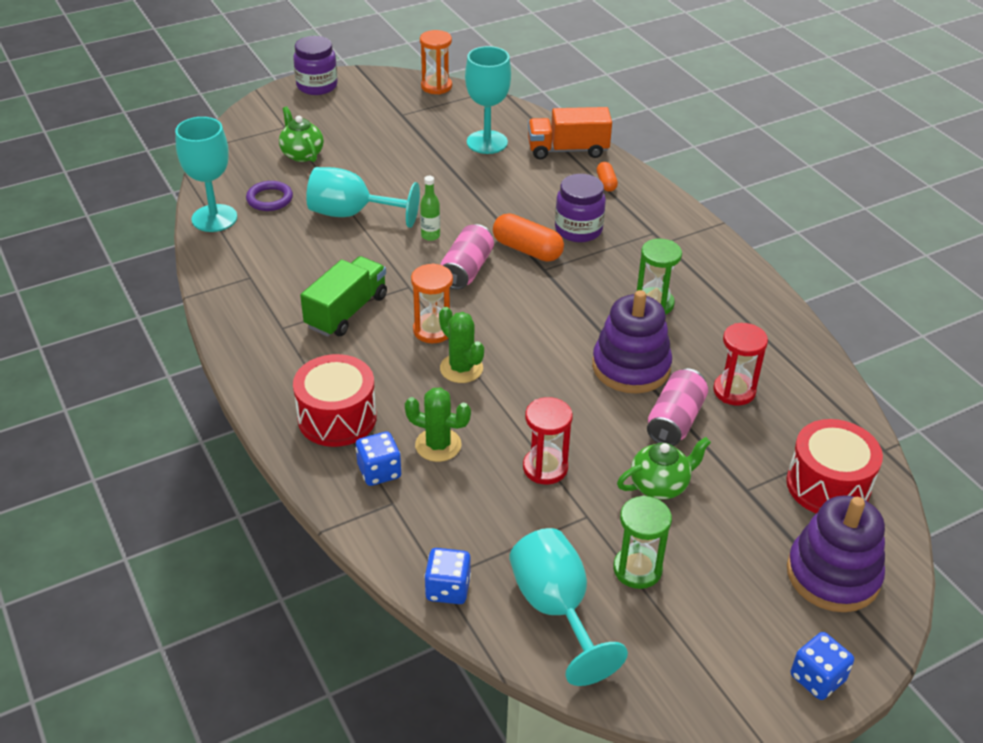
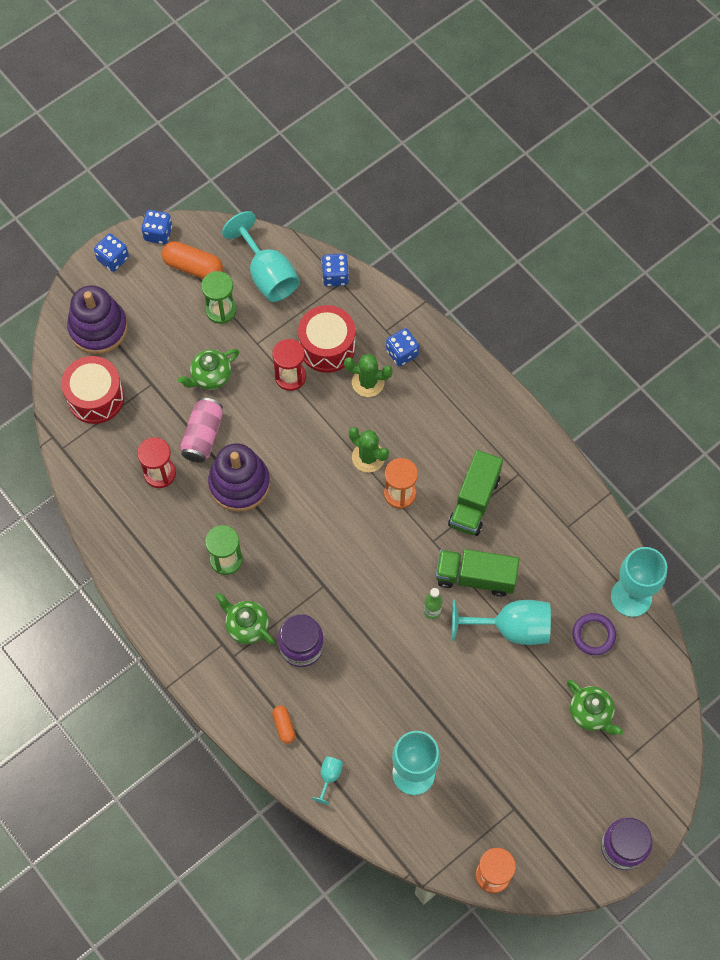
camera: 170 degrees right, 25 degrees up
(337, 418) = (445, 393): red drum -> red drum (327, 347)
(373, 253) = (475, 577): none -> green truck
(466, 270) = (389, 571): pink can -> none
(527, 250) = (342, 609): orange capsule -> orange capsule (193, 267)
(567, 150) = (329, 777): orange truck -> turquoise goblet
(636, 251) = (246, 626): none -> green teapot
(739, 709) = (158, 233): none -> blue dice

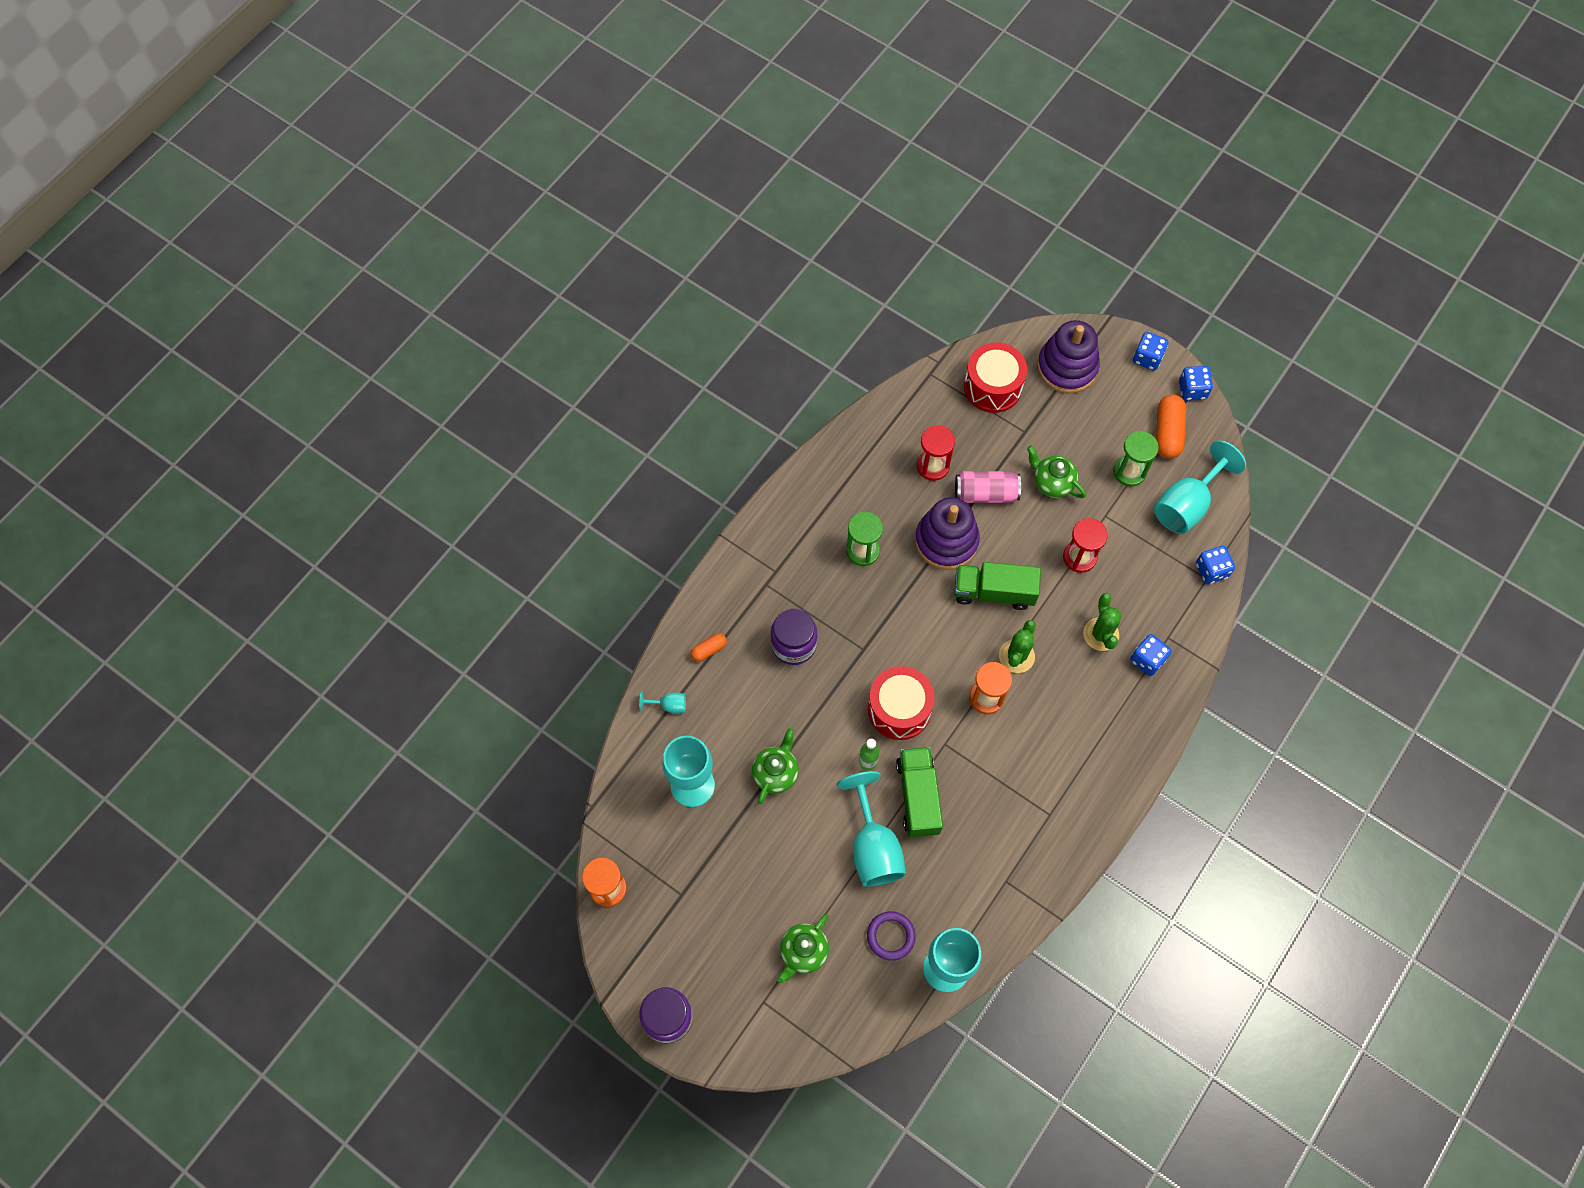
camera: 75 degrees right, 0 degrees up
(246, 626) = (800, 588): green teapot -> green teapot (776, 773)
(327, 347) = (1126, 584): red drum -> red drum (899, 709)
(474, 501) = (1002, 775): green truck -> green truck (993, 592)

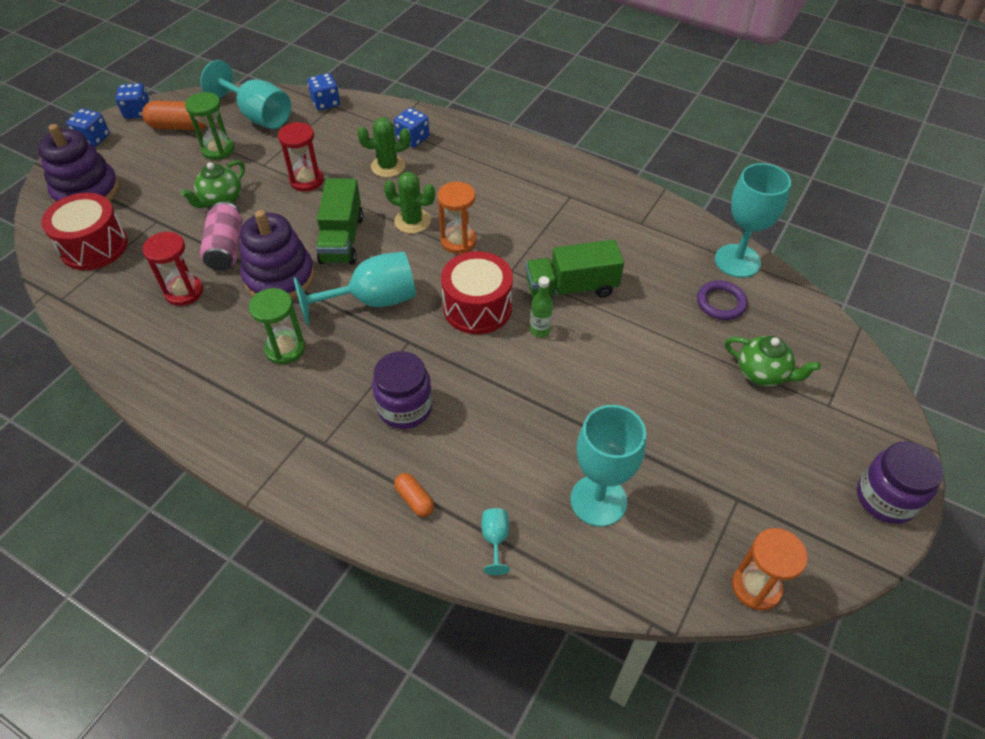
camera: 95 degrees left, 15 degrees down
(776, 773) = (567, 413): green teapot -> none
(873, 847) = (633, 321): turquoise goblet -> turquoise goblet (372, 301)

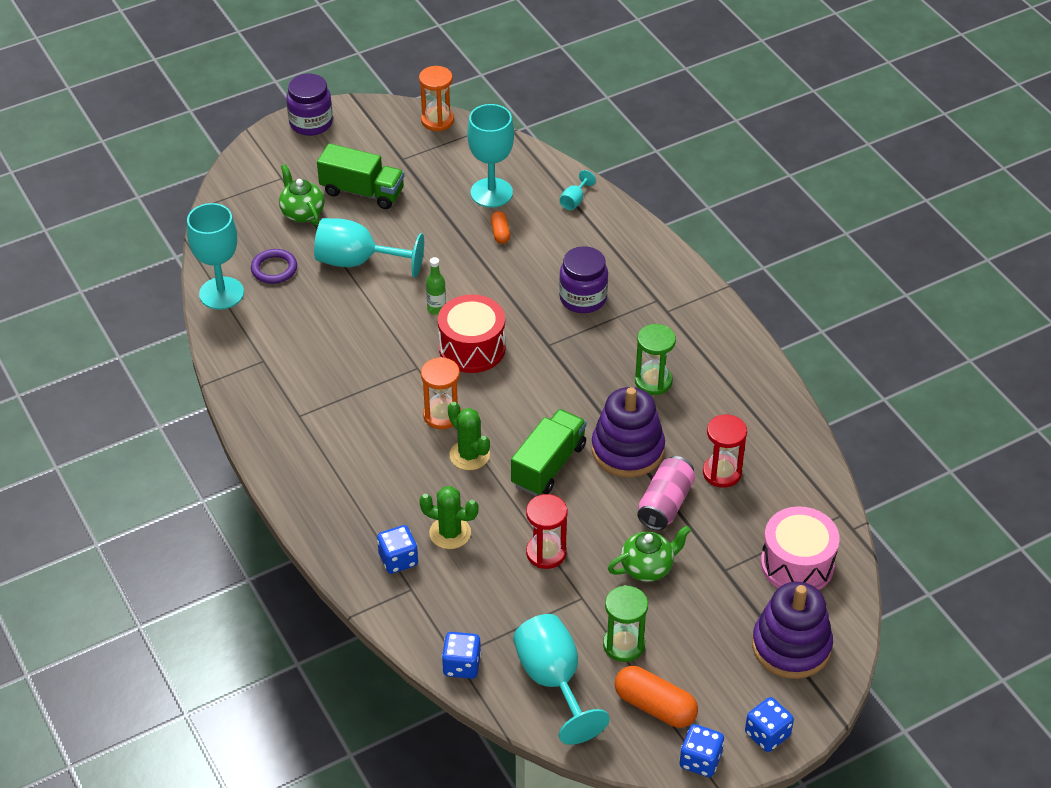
camera: 150 degrees left, 5 degrees down
(94, 246) = (797, 564): red drum -> pink drum
(372, 301) = (556, 391): turquoise goblet -> turquoise goblet (358, 262)
(414, 499) = (612, 241): orange capsule -> orange capsule (500, 233)
(571, 288) = (381, 331): green truck -> green truck (362, 192)

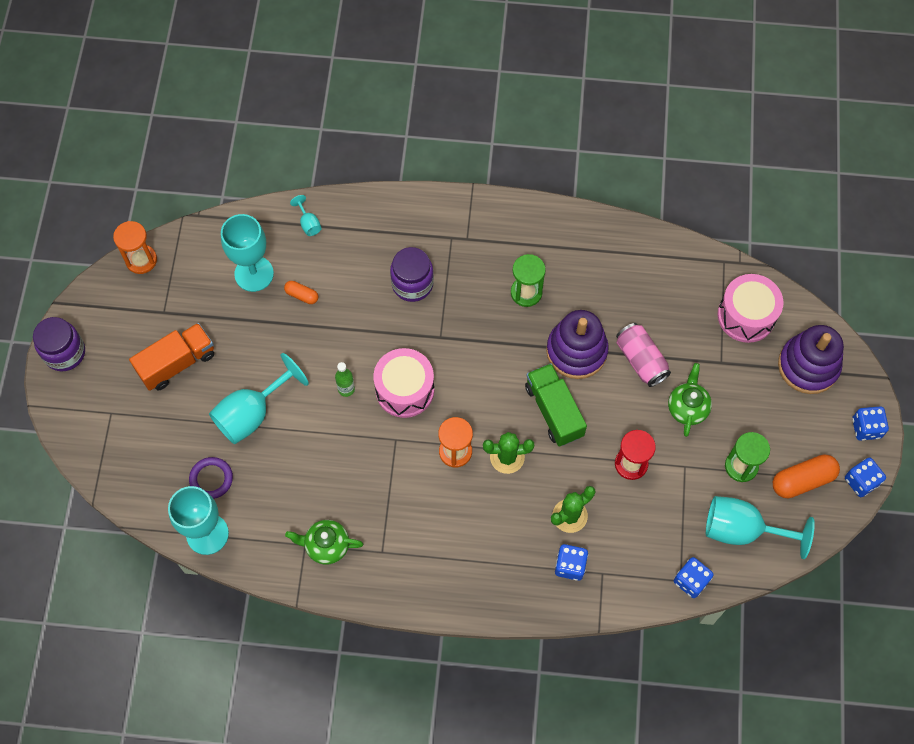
camera: 55 degrees left, 20 degrees up
(302, 213) = (164, 421): green teapot -> green teapot (326, 546)
(362, 192) = (177, 363): green truck -> orange truck
(472, 348) = (404, 390): red drum -> pink drum
(722, 473) = (638, 306): red hourglass -> none

